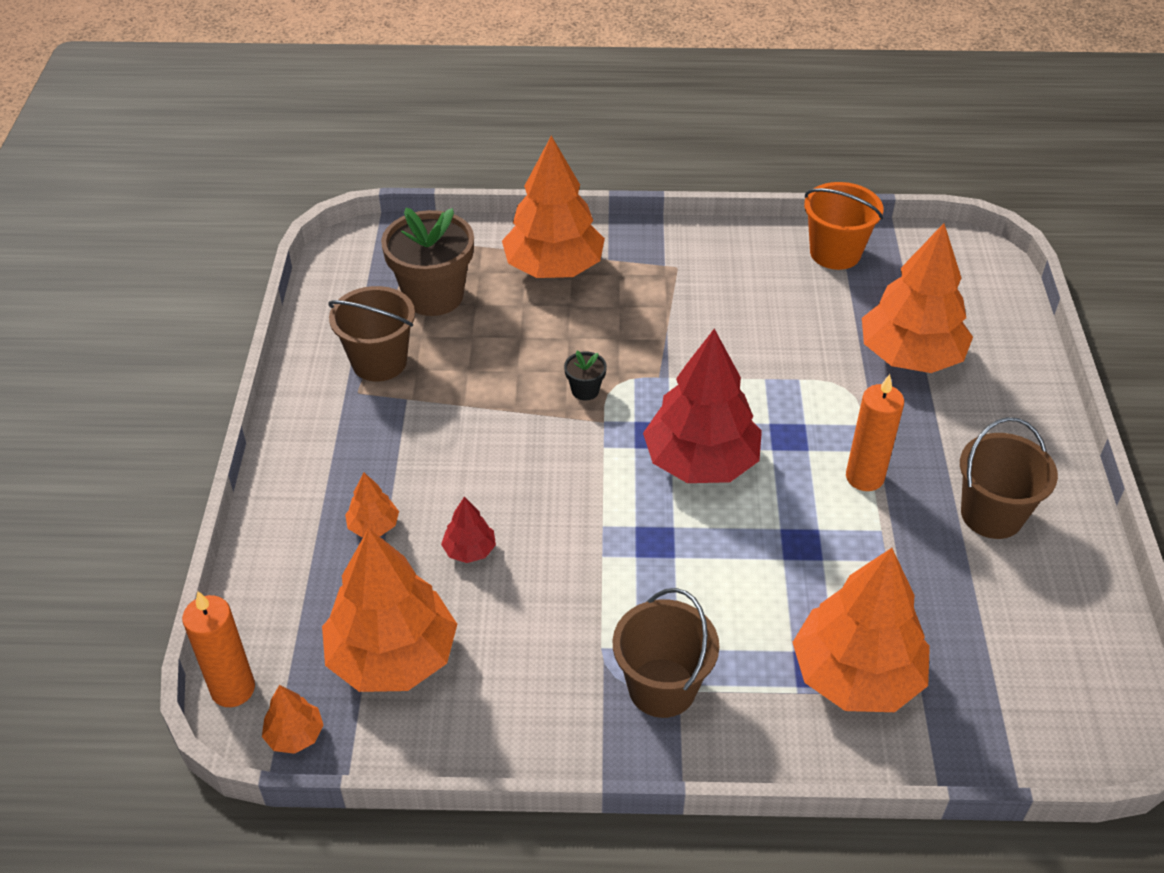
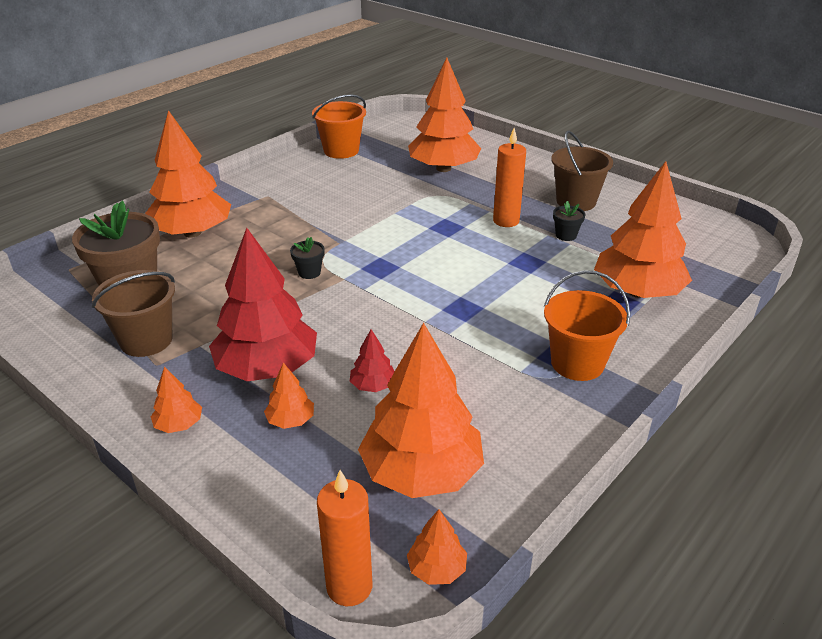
camera: 50 degrees left, 10 degrees down
(305, 461) = (179, 424): none -> orange tree
(662, 688) = (577, 363): brown bucket -> orange bucket
(700, 462) = (424, 262): red tree -> red tree (267, 368)
(900, 547) = (566, 235): none -> black flower pot

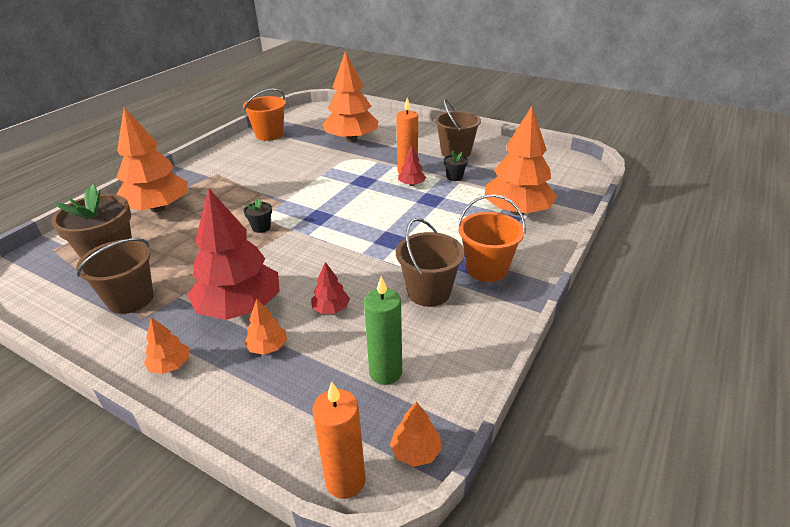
camera: 10 degrees left, 0 degrees up
(421, 472) = (385, 372): orange tree -> green candle
(496, 382) = (428, 292): none -> brown bucket
(507, 239) = (411, 184): none -> red tree

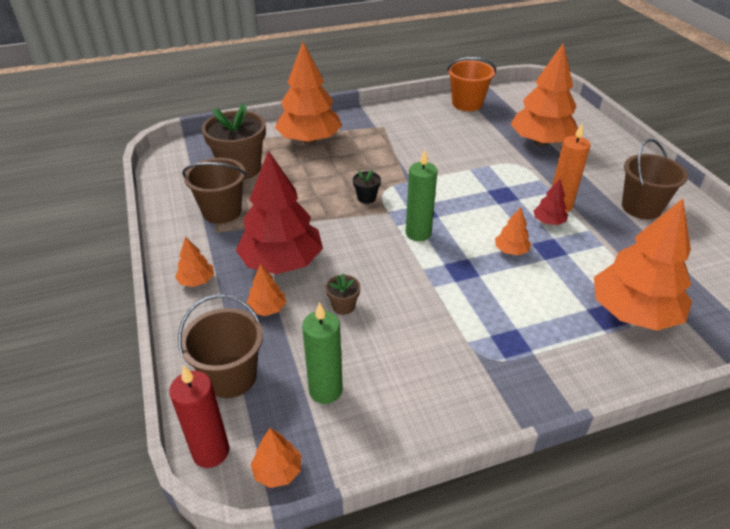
camera: 40 degrees right, 5 degrees up
(331, 232) = (418, 233): none -> green candle
(331, 309) = (343, 306): red tree -> brown flower pot
(345, 480) = (211, 452): orange candle -> red candle
(408, 212) = (511, 251): none -> orange tree
(428, 292) = (440, 343): brown bucket -> brown bucket (231, 377)
(454, 177) = (605, 236): black flower pot -> none
(487, 269) = (522, 355): orange bucket -> none

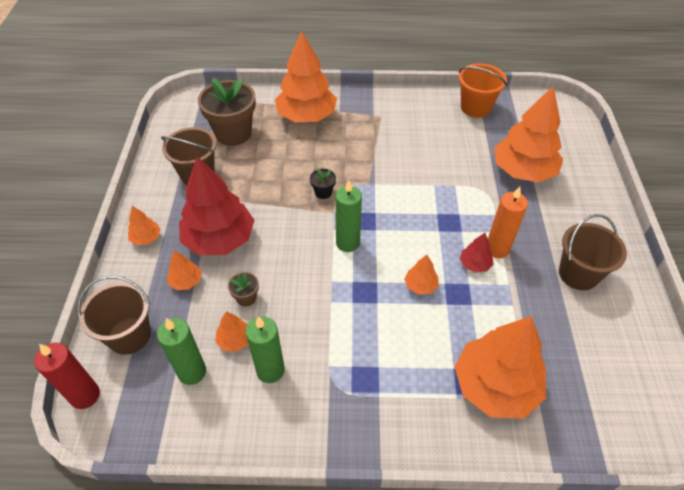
camera: 20 degrees right, 10 degrees up
(278, 471) = (123, 429): orange tree -> orange tree (235, 340)
(410, 363) = (270, 370): none -> green candle

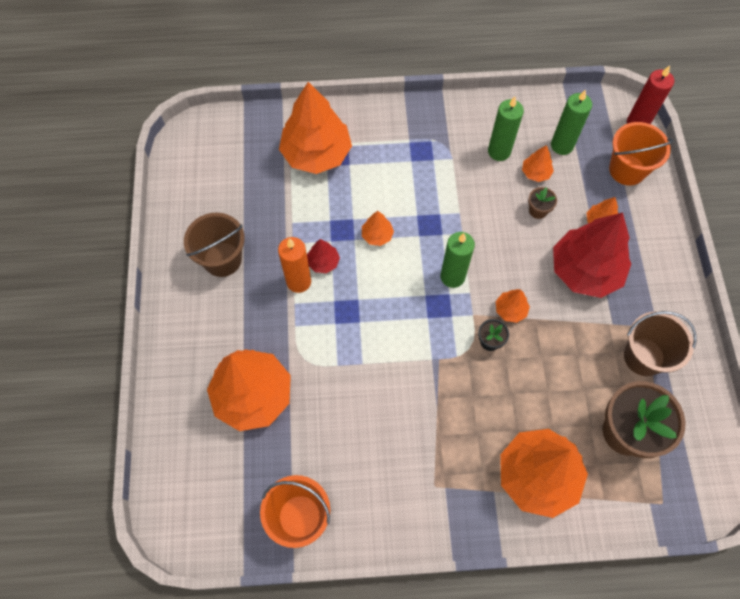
camera: 175 degrees right, 15 degrees up
(129, 335) = (627, 170): brown bucket -> orange bucket
(146, 238) = (660, 266): orange tree -> orange tree (510, 310)

